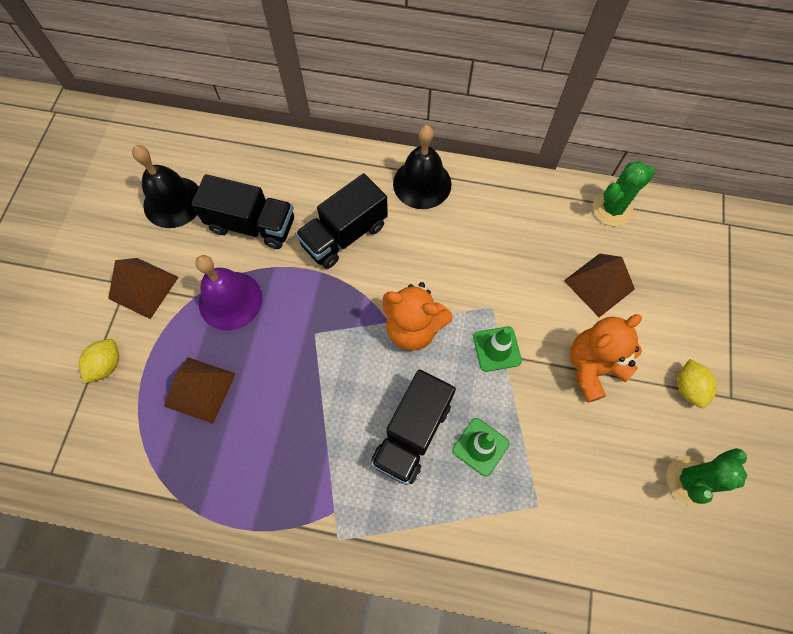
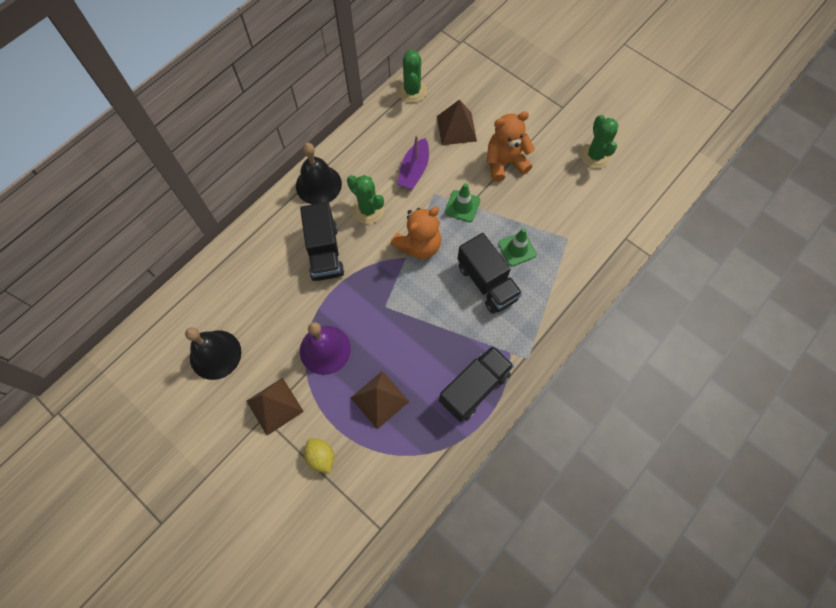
camera: 60 degrees left, 0 degrees up
(252, 225) = (274, 308): black truck -> black truck (474, 388)
(423, 249) = (368, 210): none -> green cactus
(508, 269) = (414, 170): none -> purple boat
(592, 367) = (505, 163): orange teddy bear -> orange teddy bear turned 75 degrees clockwise
(688, 388) = (545, 123): yellow lemon -> none

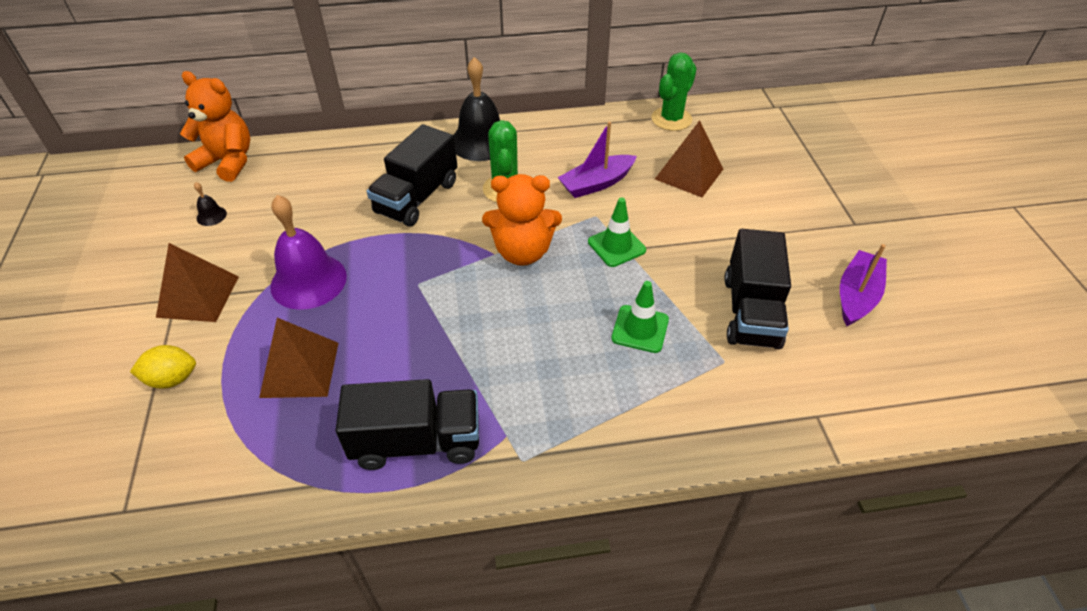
camera: 40 degrees right, 20 degrees down
(215, 354) = (211, 216): black bell -> black bell, size x0.42
(321, 457) = (172, 379): yellow lemon -> yellow lemon turned 75 degrees clockwise
(487, 282) = (562, 339): black truck -> black truck (751, 311)
(505, 163) = (717, 235): orange teddy bear -> orange teddy bear (228, 162)
(595, 155) = (857, 296): green cactus -> purple boat

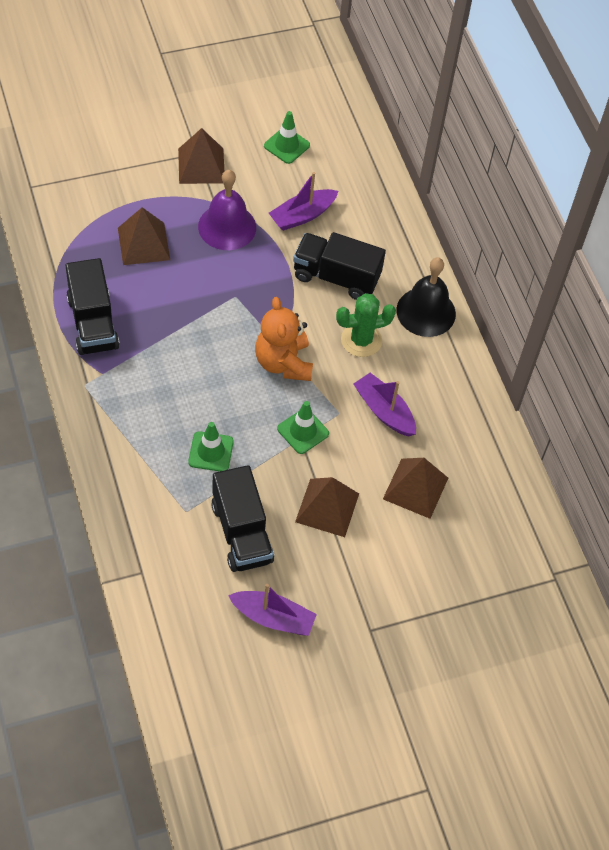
camera: 75 degrees right, 10 degrees up
(172, 379) = (127, 176): yellow lemon -> none
(211, 216) = (286, 145): black bell -> green traffic cone
(228, 162) = (354, 135): orange teddy bear -> none
(321, 214) = (302, 215): none -> purple boat
(671, 119) = (503, 472): green cactus -> none
(714, 238) = (327, 507): none -> brown pyramid
(751, 311) = (241, 533): black truck -> black truck turned 105 degrees counterclockwise

